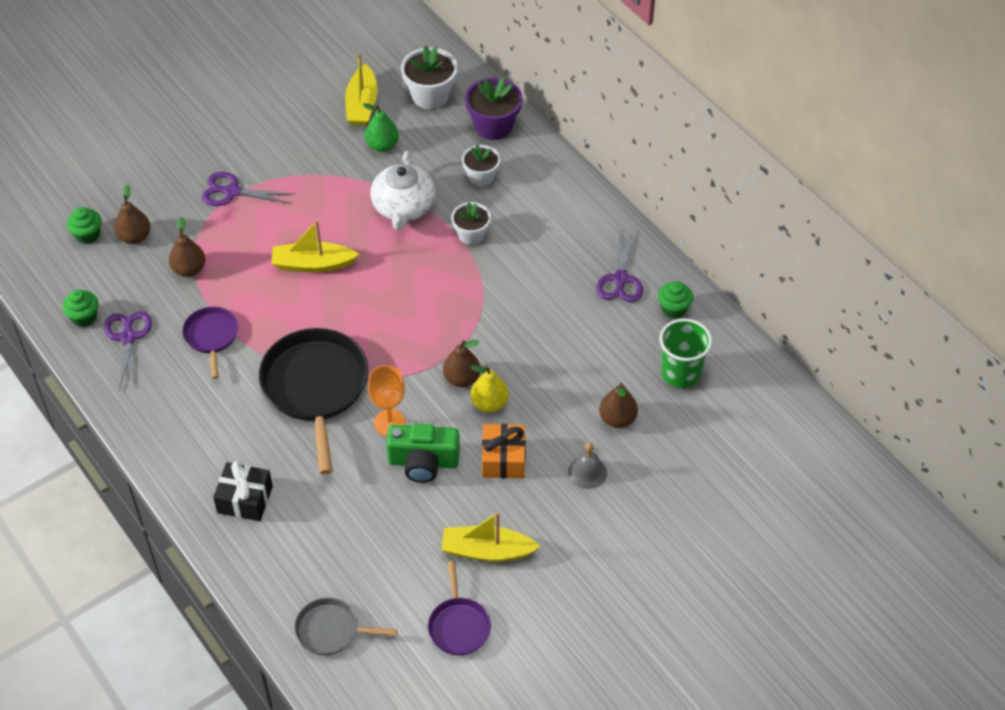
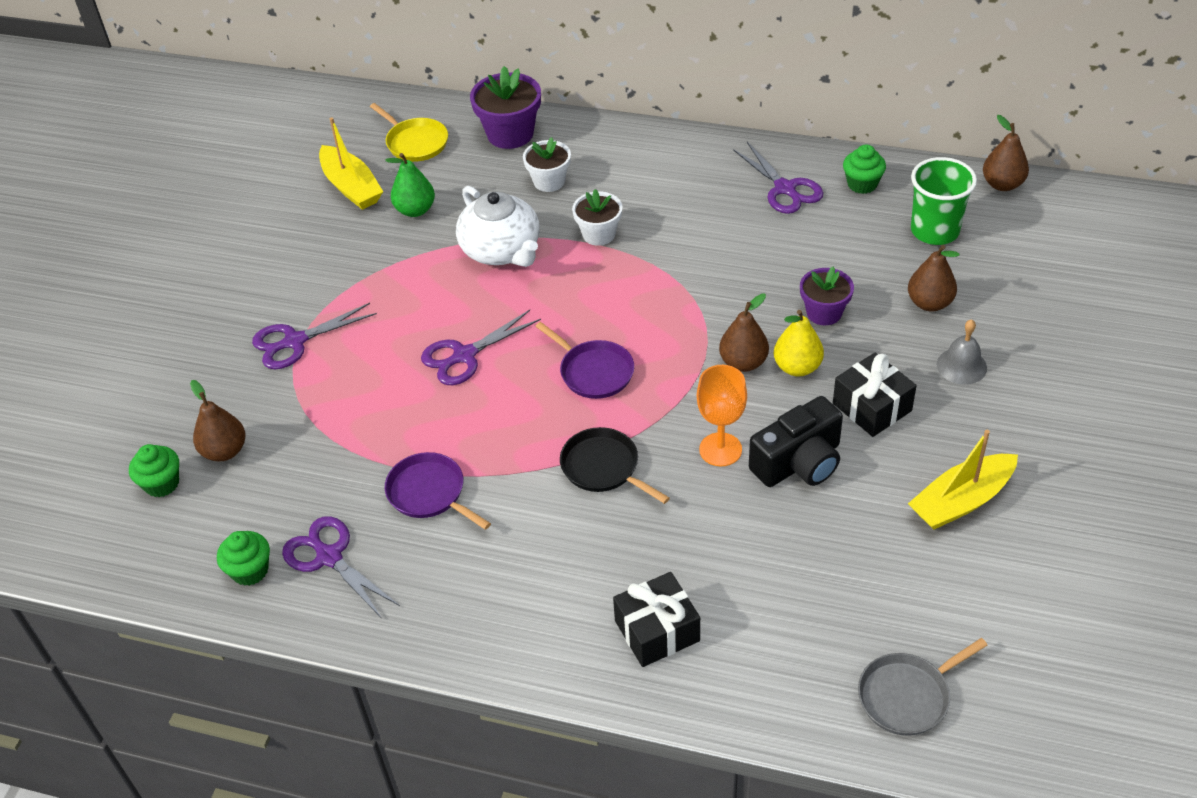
camera: 35 degrees left, 5 degrees down
(189, 269) = (328, 444): brown pear -> brown pear (1002, 184)
(313, 264) = (464, 355): yellow boat -> purple scissors
(315, 387) = (603, 467): black pan -> black pan, size x0.52
(423, 462) = (799, 463): green camera -> black camera
(430, 95) = (415, 143): white flower pot -> yellow pan
(459, 626) = (1024, 592): purple pan -> purple pan (594, 372)
(503, 459) = (872, 407): orange gift -> black gift
(546, 380) = (824, 312): none -> purple flower pot

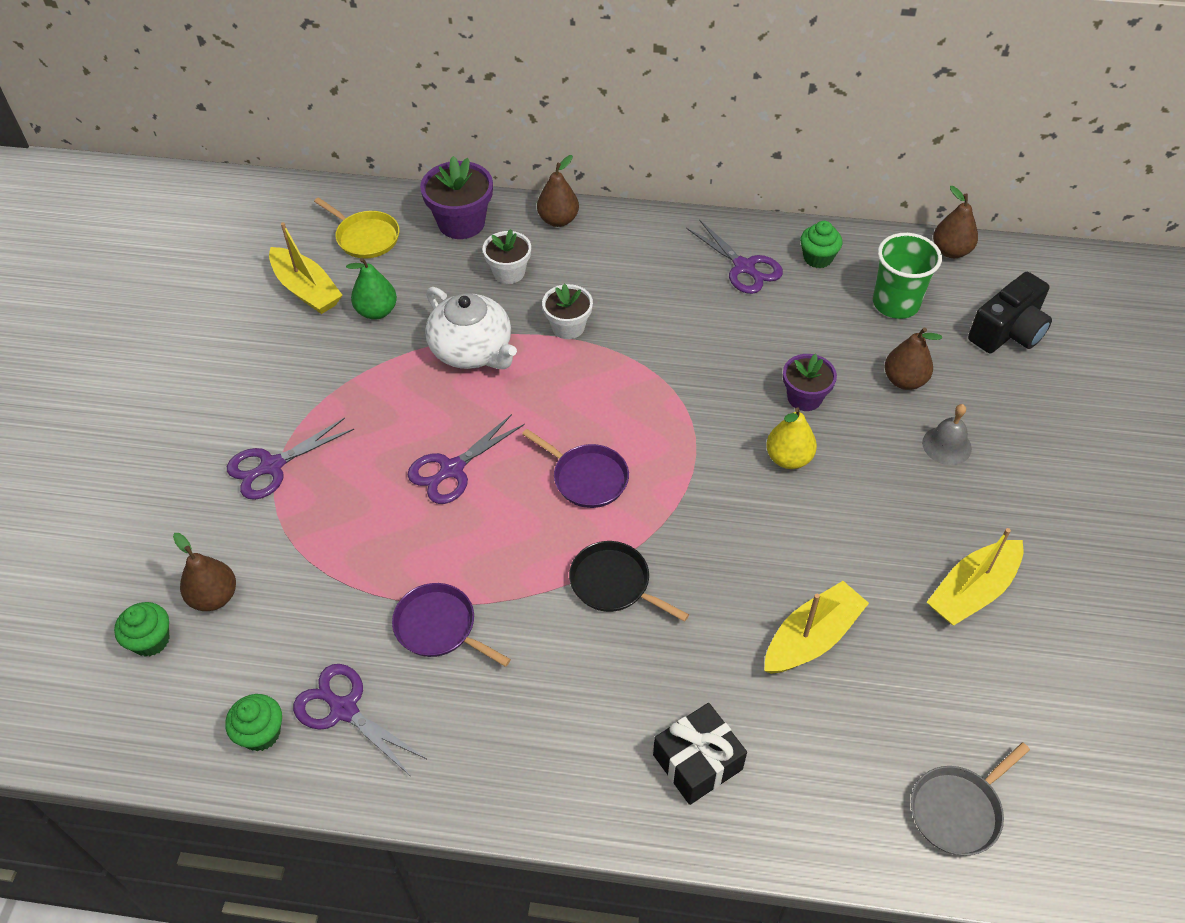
camera: 10 degrees left, 5 degrees up
(720, 449) = (728, 554): orange goblet -> none
(743, 362) = (734, 457): brown pear -> brown pear (558, 220)
(790, 531) = (811, 638): none -> yellow boat
(799, 463) = (808, 562): black camera -> black camera (1008, 331)
(872, 407) = (868, 496): black gift -> none

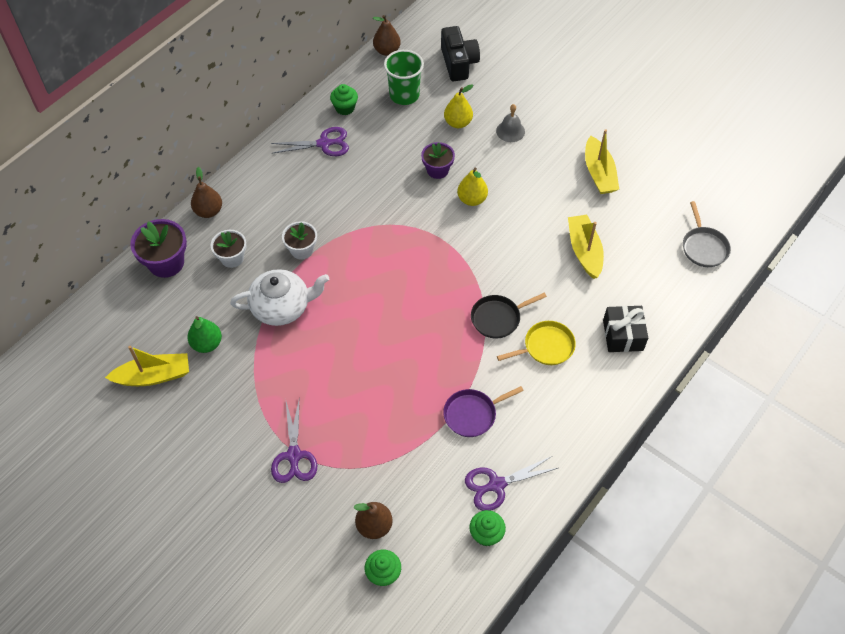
camera: 60 degrees left, 5 degrees up
(365, 237) = (133, 322): yellow pan -> yellow pan (546, 347)
(452, 469) = (367, 359): purple scissors -> none
(587, 478) = (420, 296): purple pan -> none
(904, 380) = (458, 123): brown pear -> yellow pear

